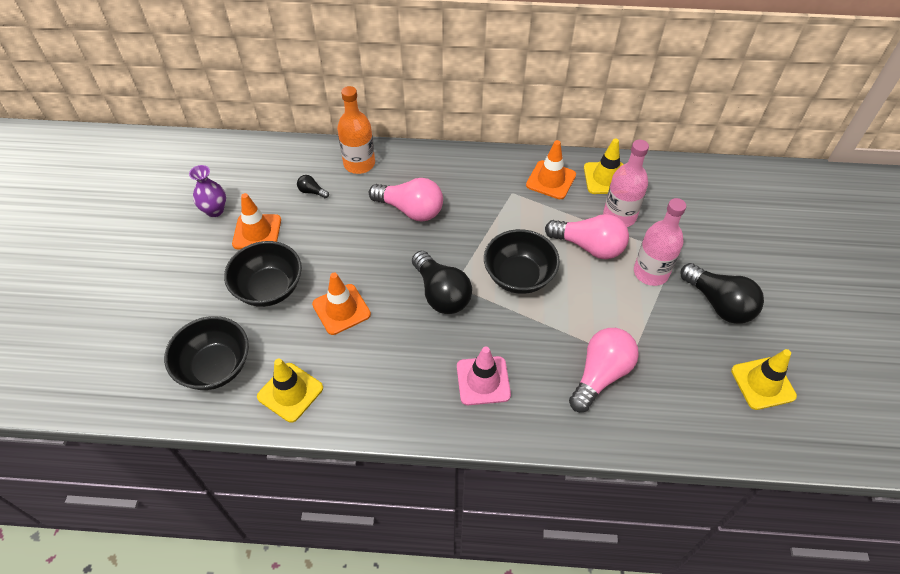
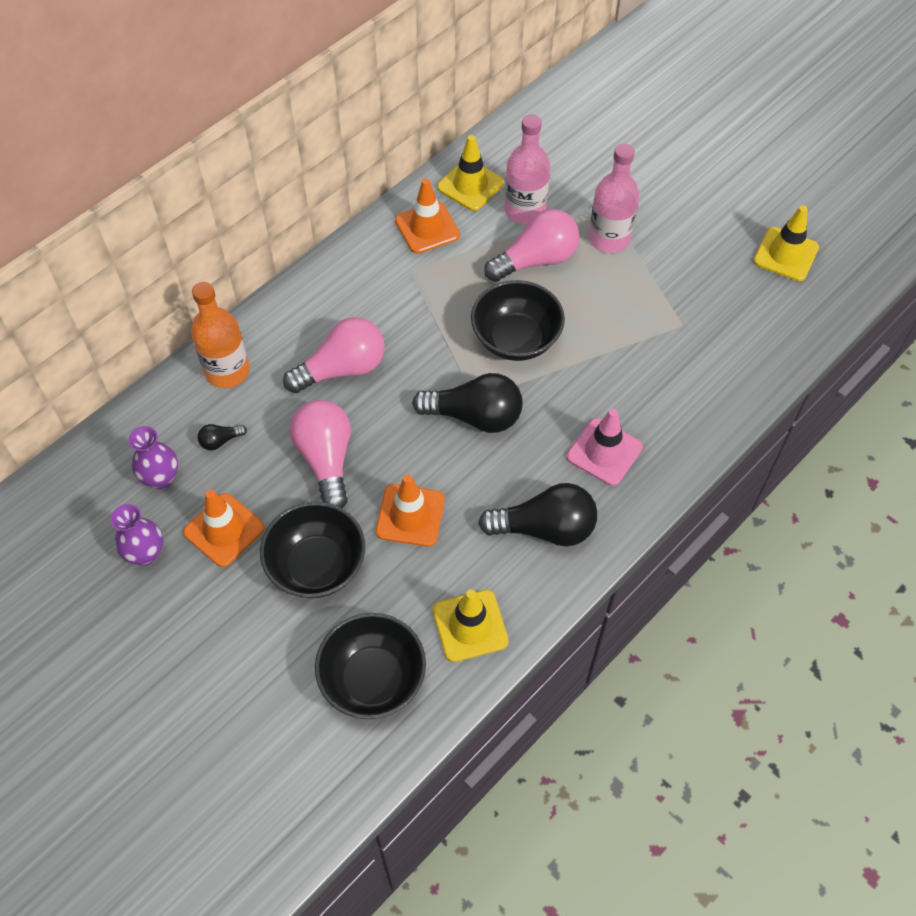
camera: 50 degrees left, 5 degrees up
(266, 184) = (161, 478): none -> purple vase
(600, 375) = (678, 358): pink light bulb -> pink light bulb (326, 459)
(719, 304) = (686, 219): black light bulb -> black light bulb (545, 528)

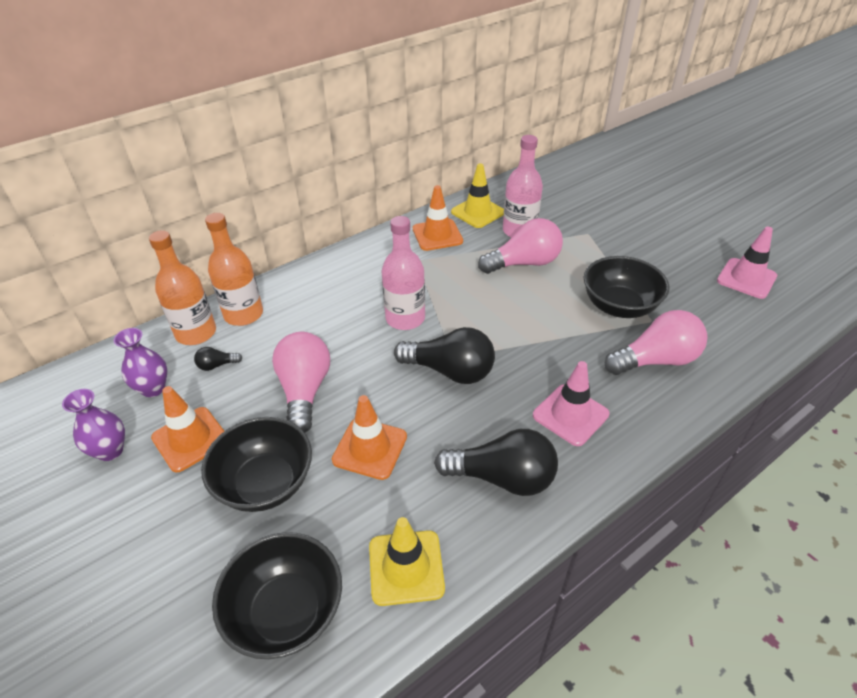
camera: 10 degrees right, 15 degrees down
(181, 403) = (196, 333): none -> orange bottle
(342, 369) = (341, 322): pink light bulb -> pink light bulb (656, 360)
(516, 339) = (498, 316): black bowl -> black bowl (619, 306)
(609, 239) = (588, 255): pink bottle -> pink bottle (405, 318)
(785, 254) = (746, 278): yellow traffic cone -> pink traffic cone

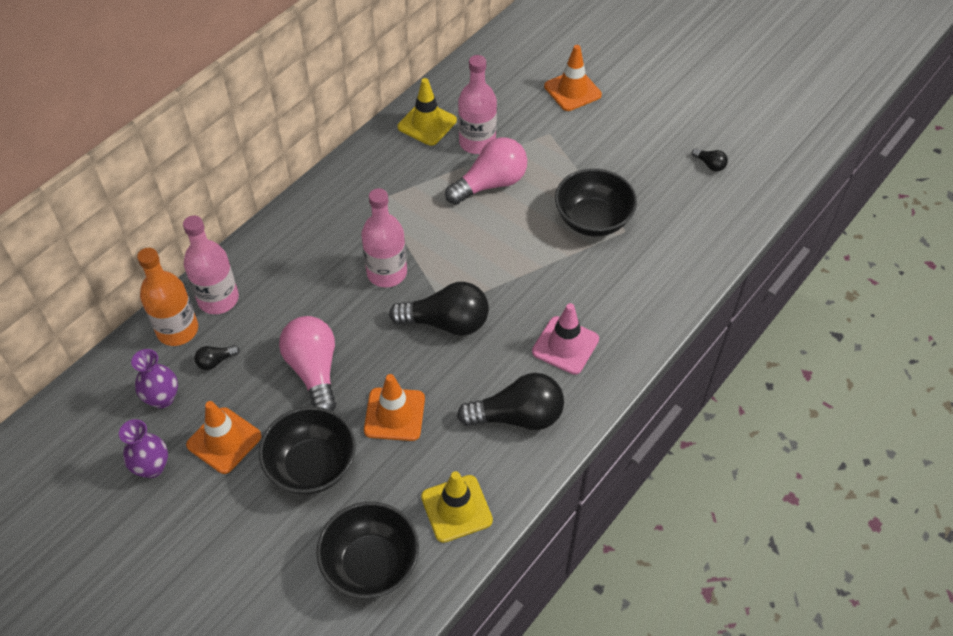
camera: 15 degrees left, 10 degrees up
(243, 314) = (218, 299): orange bottle -> pink bottle
(437, 235) = (391, 162): orange traffic cone -> orange traffic cone (572, 91)
(656, 360) = (633, 274): pink light bulb -> none
(746, 278) = (710, 165): pink traffic cone -> black light bulb

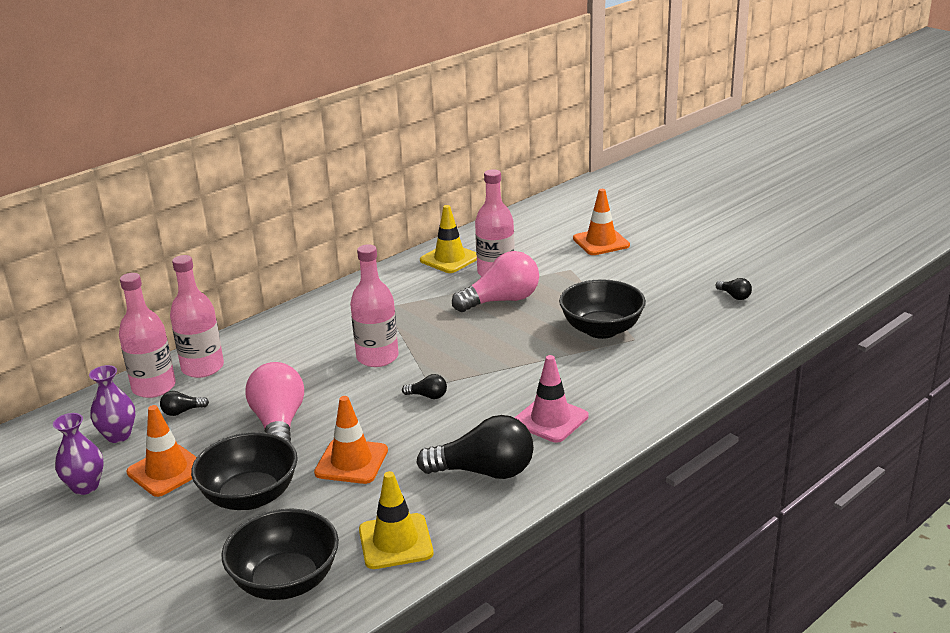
camera: 10 degrees right, 25 degrees down
(177, 330) = (154, 387): orange bottle -> pink bottle
(446, 322) = (428, 396): black light bulb -> black light bulb, size x0.44

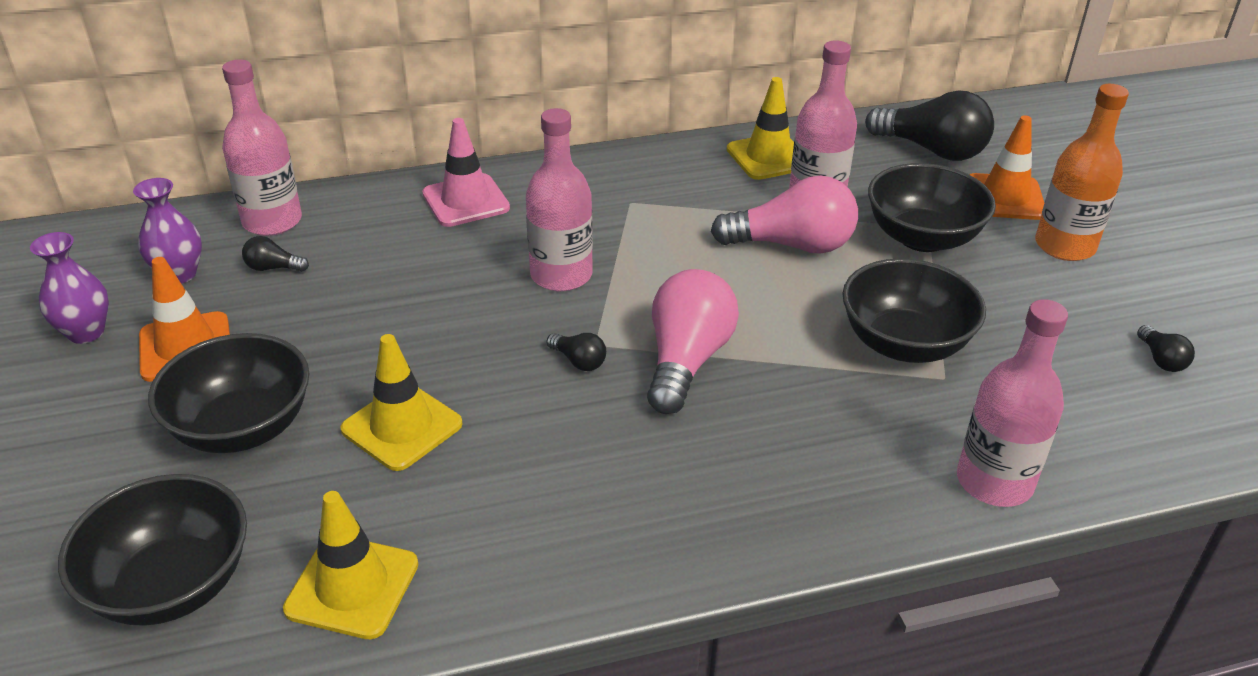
camera: 25 degrees right, 10 degrees up
(202, 368) = (346, 214): pink bottle -> pink bottle (994, 482)
(279, 424) = (363, 330): pink light bulb -> pink light bulb (686, 360)
(351, 462) = (402, 427): orange traffic cone -> yellow traffic cone
(484, 471) = (559, 520): black light bulb -> black light bulb (932, 150)
(550, 419) = (718, 470): pink traffic cone -> pink traffic cone (466, 201)
(571, 275) = (922, 237): none -> black bowl
(650, 257) = (1064, 246): none -> orange bottle

